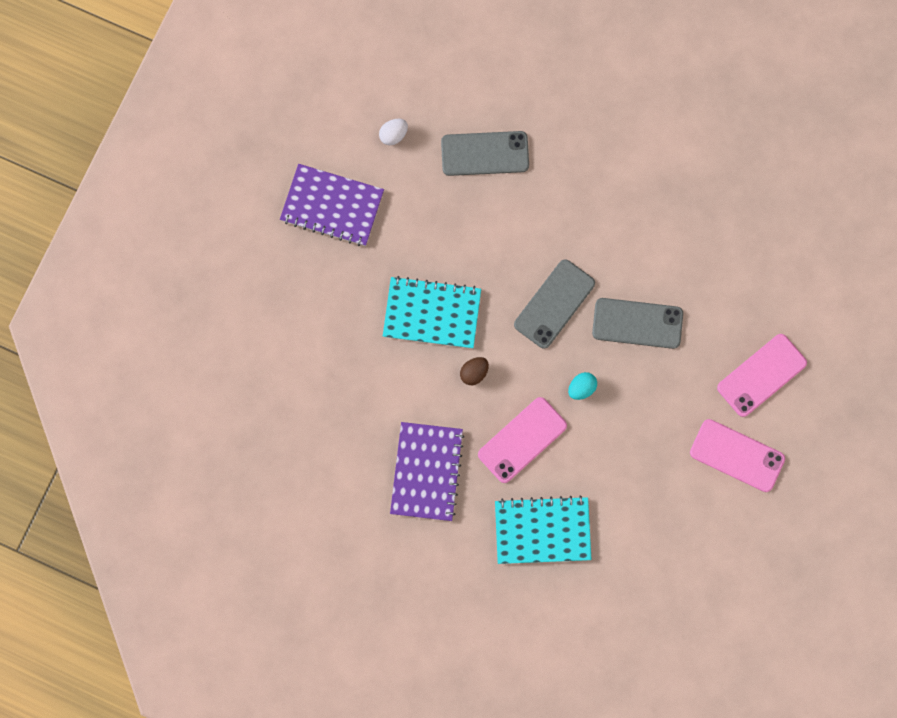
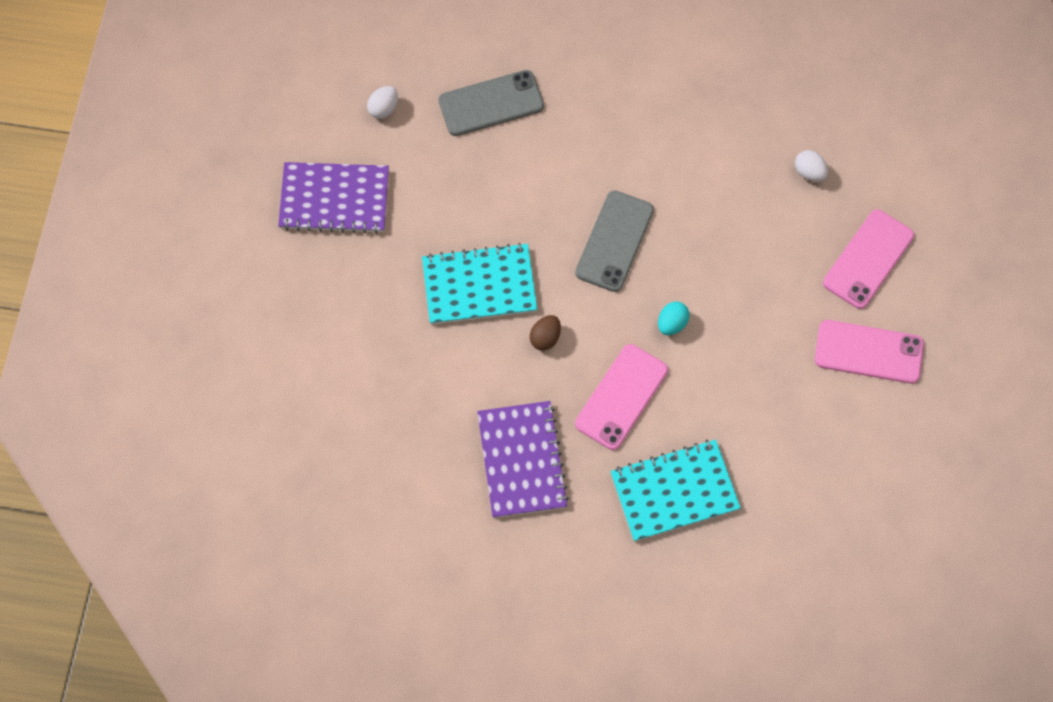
camera: 15 degrees left, 10 degrees down
(637, 323) = (713, 239): grey phone -> none
(735, 285) = (809, 172): none -> white egg

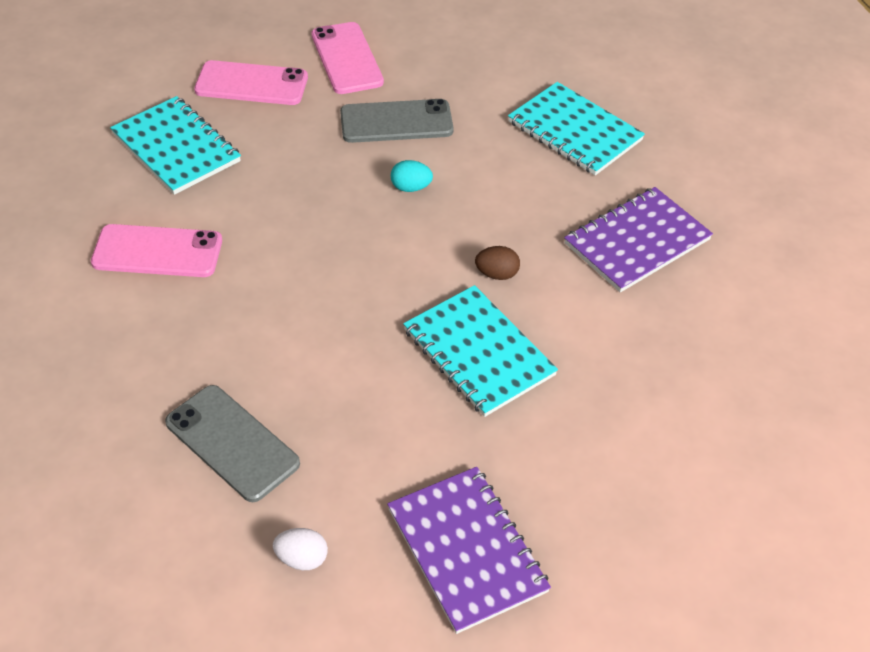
camera: 120 degrees left, 20 degrees down
(614, 241) = (348, 261): grey phone -> grey phone (396, 122)
(621, 397) = (514, 196): pink phone -> pink phone (157, 252)
(809, 172) = (176, 148): white egg -> turquoise notebook

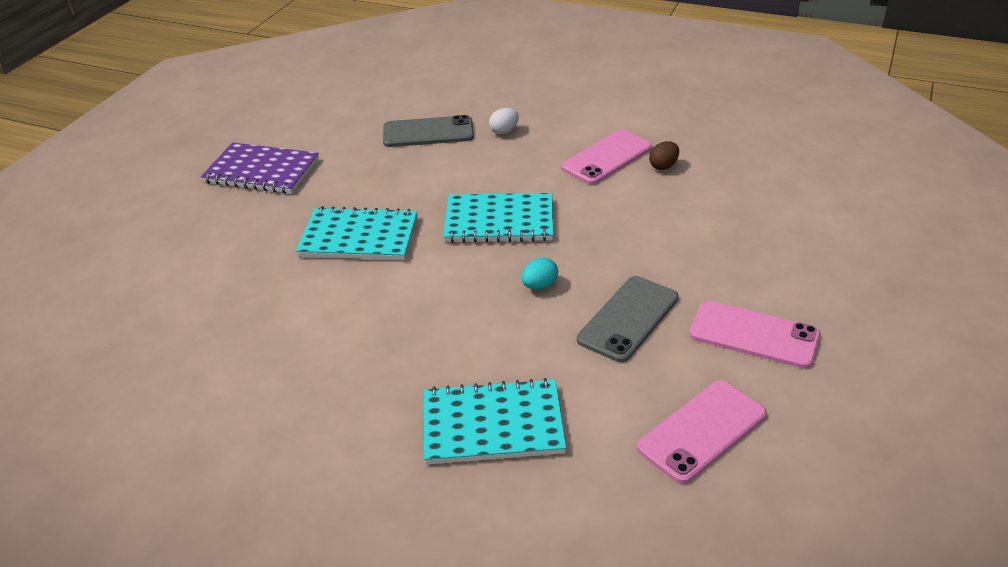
camera: 135 degrees right, 10 degrees down
(176, 148) = (711, 200): turquoise notebook -> turquoise notebook (499, 221)
(251, 84) = (763, 264): pink phone -> pink phone (702, 431)
(302, 558) = (336, 127): white egg -> white egg (504, 131)
(497, 274) = (405, 280): brown egg -> brown egg (663, 166)
(637, 242) = (333, 371): purple notebook -> none

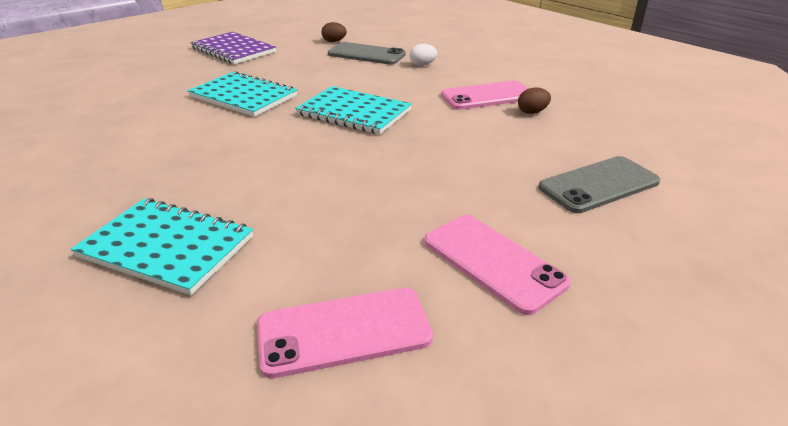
camera: 25 degrees right, 5 degrees down
(369, 122) = (334, 41): none -> brown egg
(540, 286) = (333, 161): turquoise egg -> none
(628, 319) = (381, 207): grey phone -> grey phone (599, 185)

